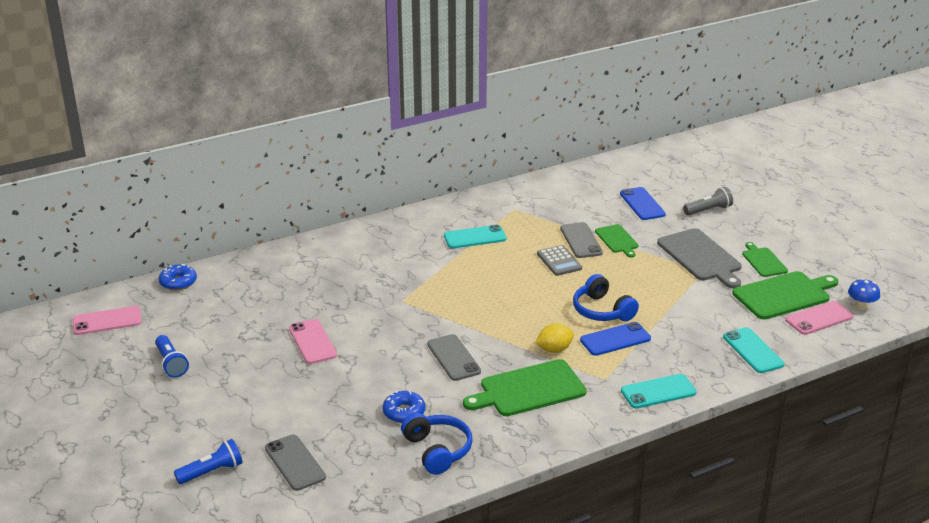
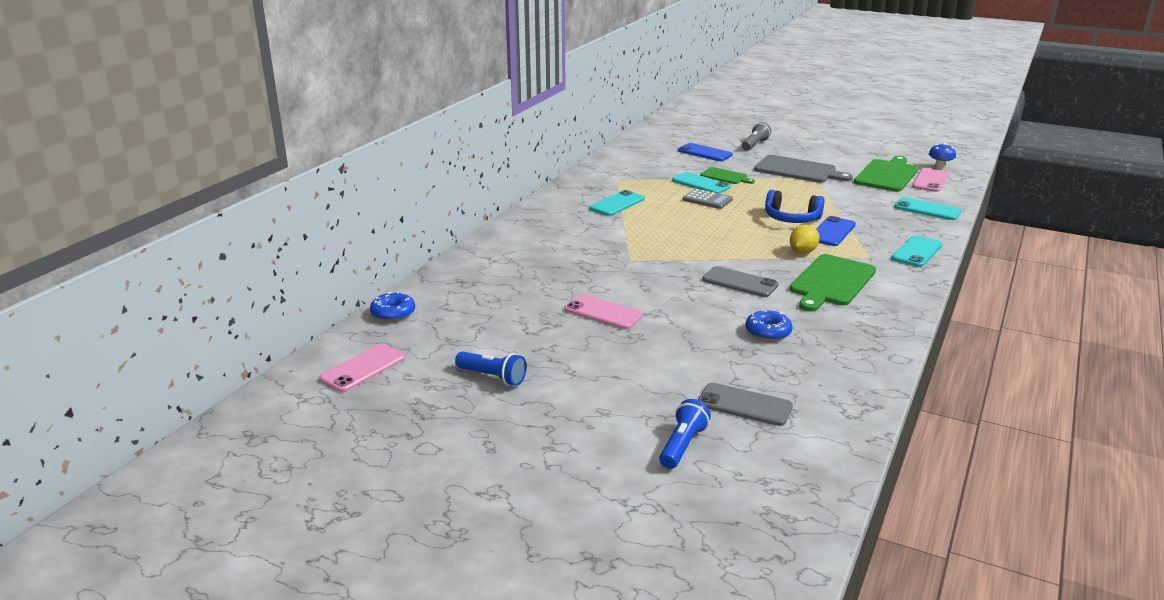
camera: 35 degrees left, 5 degrees down
(437, 450) = (841, 347): blue headphones -> none
(581, 241) = (700, 184): grey phone -> turquoise phone
(763, 261) = (840, 161): green cutting board -> none

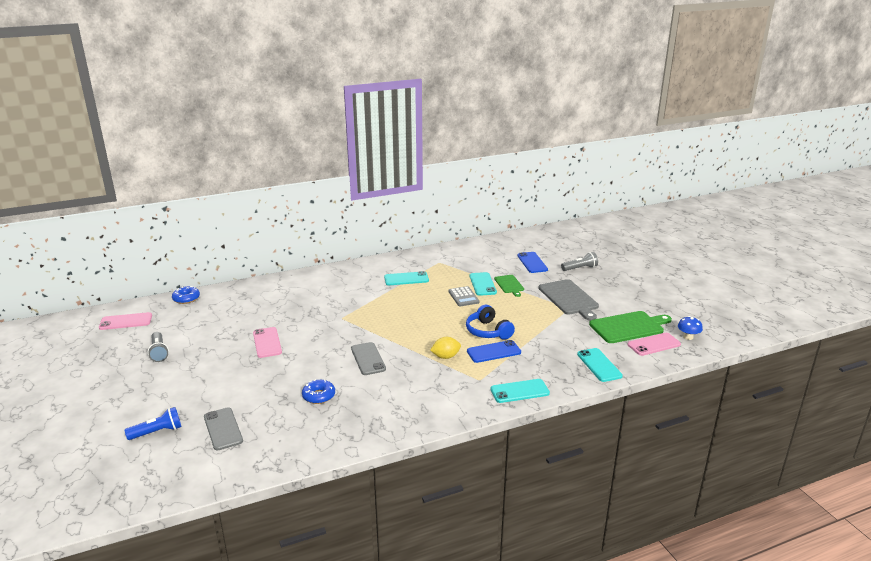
camera: 40 degrees right, 0 degrees up
(493, 377) = (159, 352): blue flashlight -> grey flashlight
(831, 282) = (419, 384): green cutting board -> none

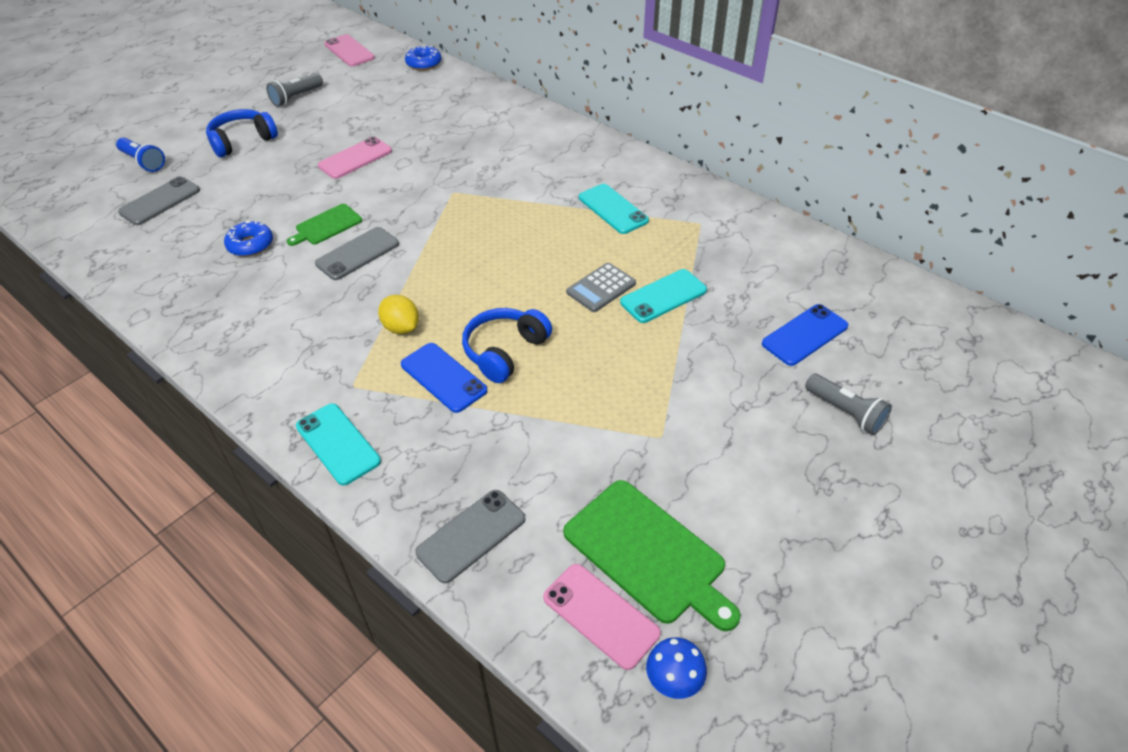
camera: 65 degrees right, 20 degrees up
(187, 383) = (242, 141): none -> blue headphones
(509, 285) = (688, 330): green cutting board -> green cutting board (326, 225)
(569, 298) = (699, 427): grey cutting board -> none
(599, 365) = (471, 535): turquoise phone -> grey phone

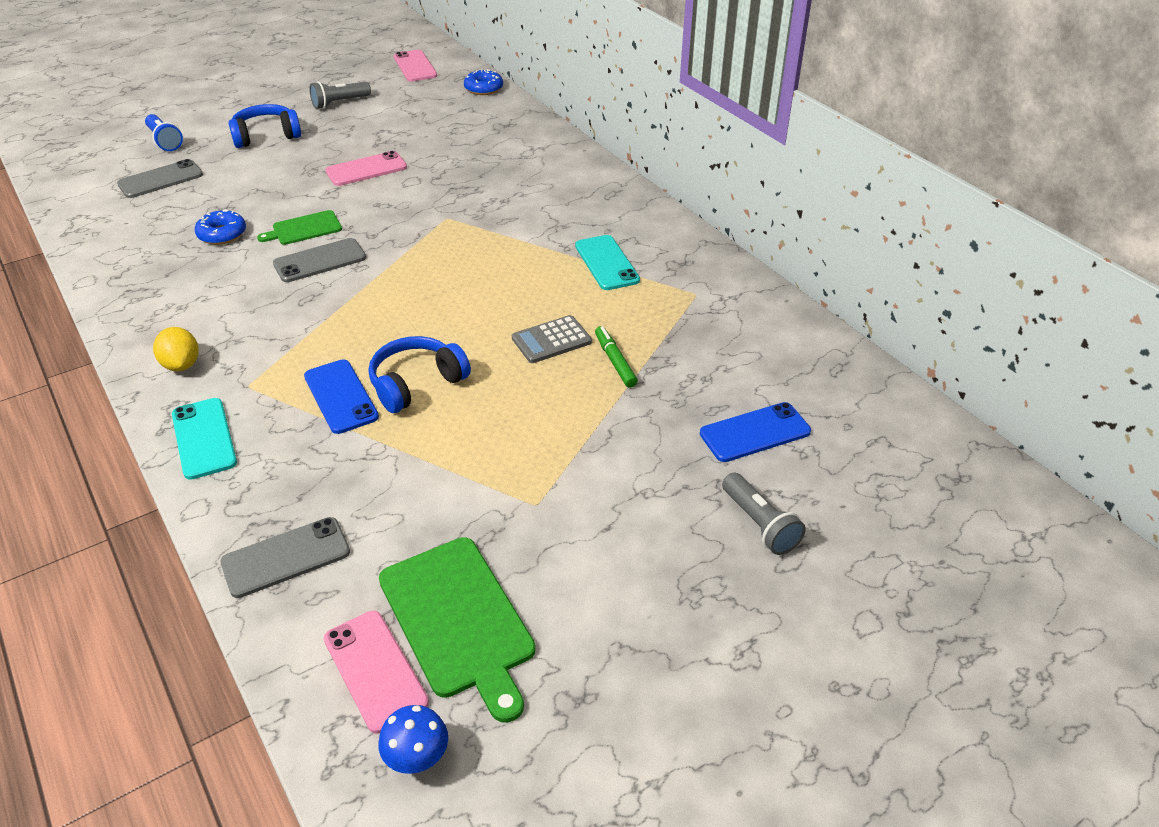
camera: 15 degrees right, 5 degrees down
(401, 327) = (325, 339): yellow lemon -> yellow lemon (181, 365)
(663, 296) = (615, 361): turquoise phone -> green marker

